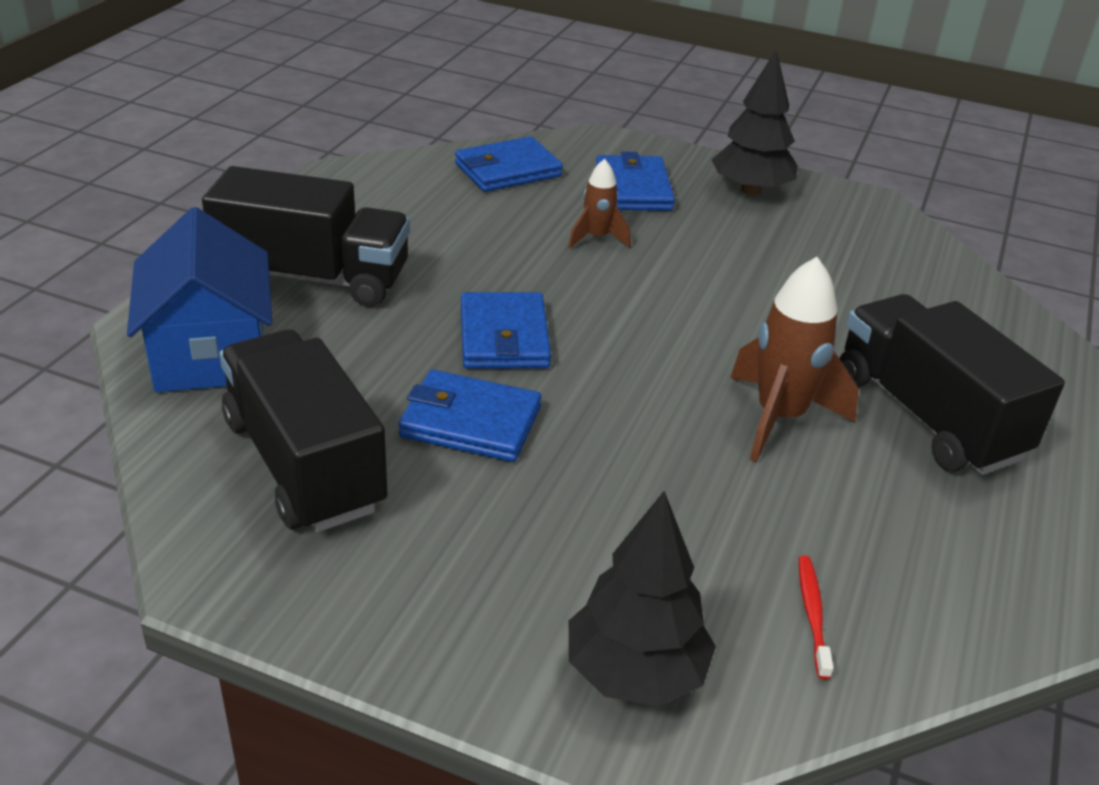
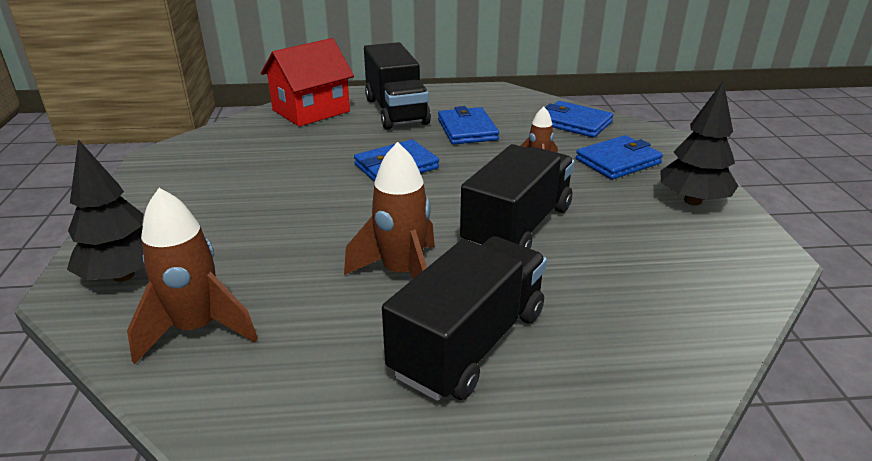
camera: 65 degrees right, 5 degrees down
(210, 353) = (311, 111): blue house -> red house
(304, 464) = (244, 151): black truck -> black truck (517, 227)
(470, 422) = (309, 178): blue wallet -> blue wallet (467, 130)
(812, 615) = (197, 329): red toothbrush -> brown rocket

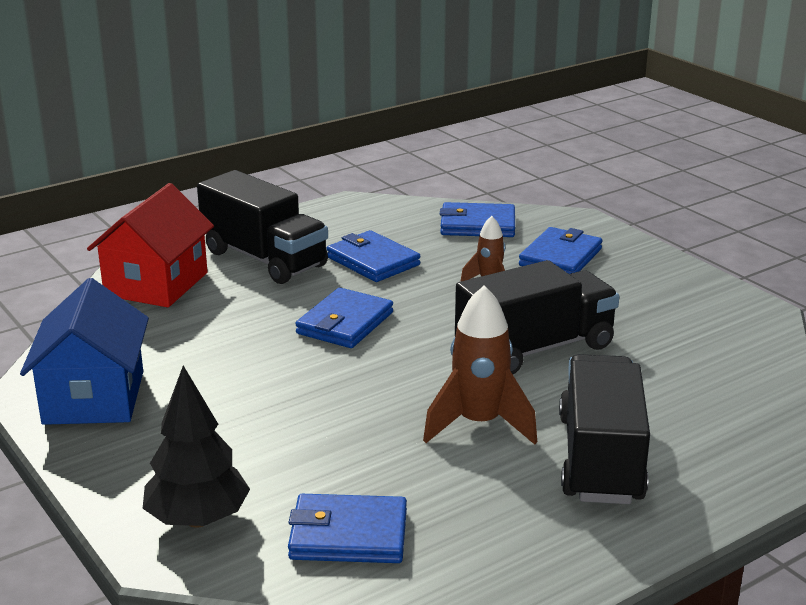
camera: 30 degrees left, 5 degrees down
(182, 170) = (94, 397): none -> blue house
(197, 329) = (348, 535): brown rocket -> blue wallet
(517, 227) = (535, 349): black truck -> black truck turned 60 degrees clockwise
(692, 201) = (660, 279): black tree -> none

